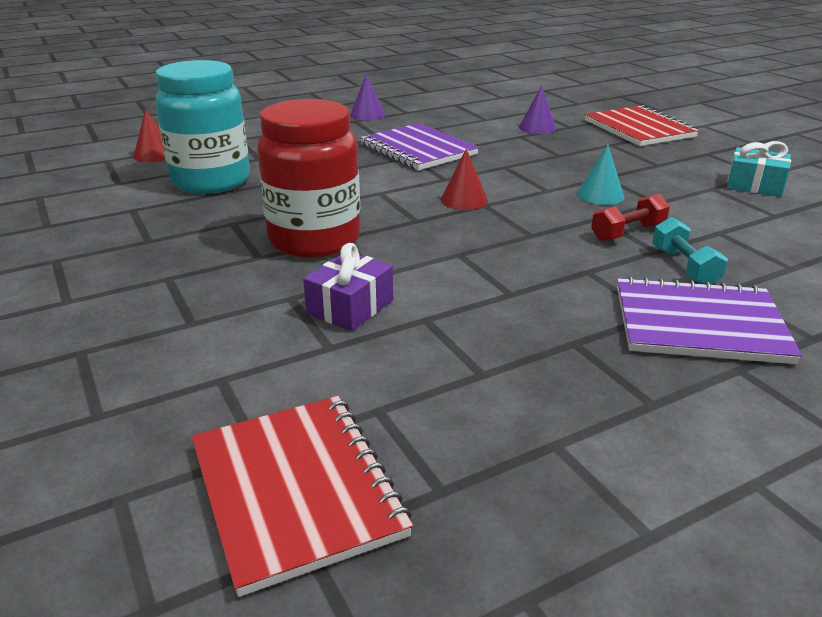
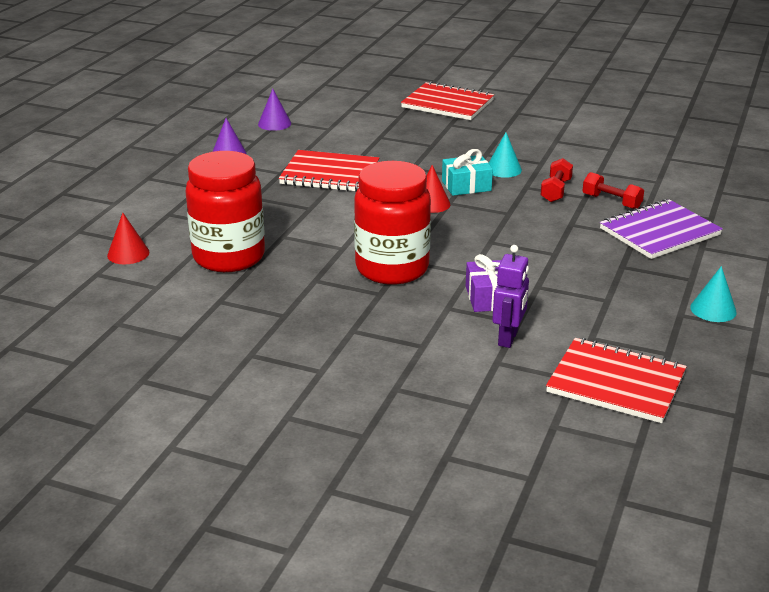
camera: 40 degrees left, 0 degrees up
(211, 181) = (229, 257): turquoise jar -> red jar
(284, 359) = (508, 338): none -> purple robot
(418, 150) = (330, 174): purple notebook -> red notebook
(537, 127) = (379, 125): purple cone -> purple cone (274, 123)
(620, 464) = (713, 309): none -> turquoise cone
(684, 267) = (611, 202): turquoise dumbbell -> red dumbbell
(754, 185) = (574, 130): turquoise gift -> turquoise gift (466, 186)

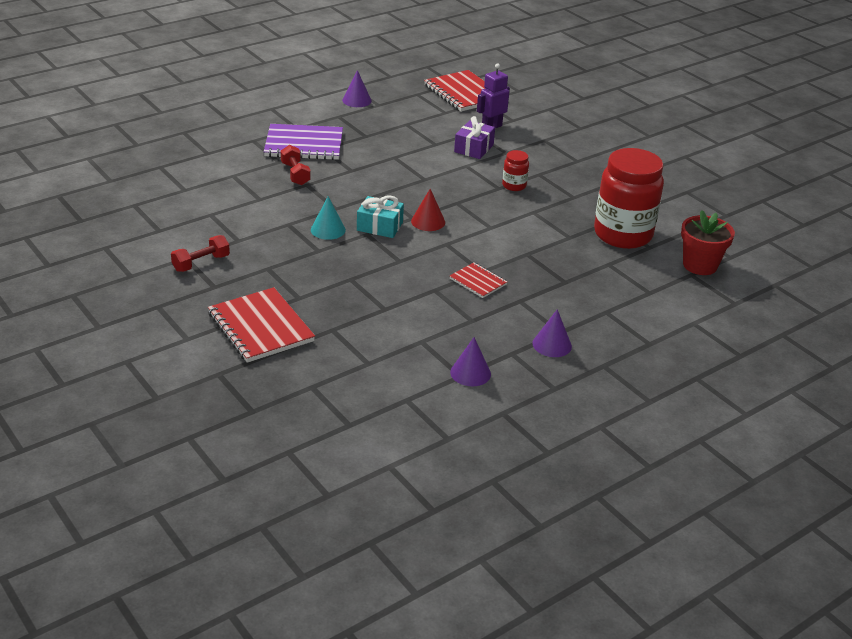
camera: 150 degrees left, 5 degrees up
(128, 254) = (700, 265): red cone -> red flower pot
(330, 174) = (478, 281): red notebook -> red notebook, size x0.53
(392, 268) = (514, 186): red jar -> red jar, size x0.44
(556, 191) = (319, 196): red dumbbell -> red dumbbell (201, 263)
(713, 309) = (356, 100): turquoise cone -> purple cone

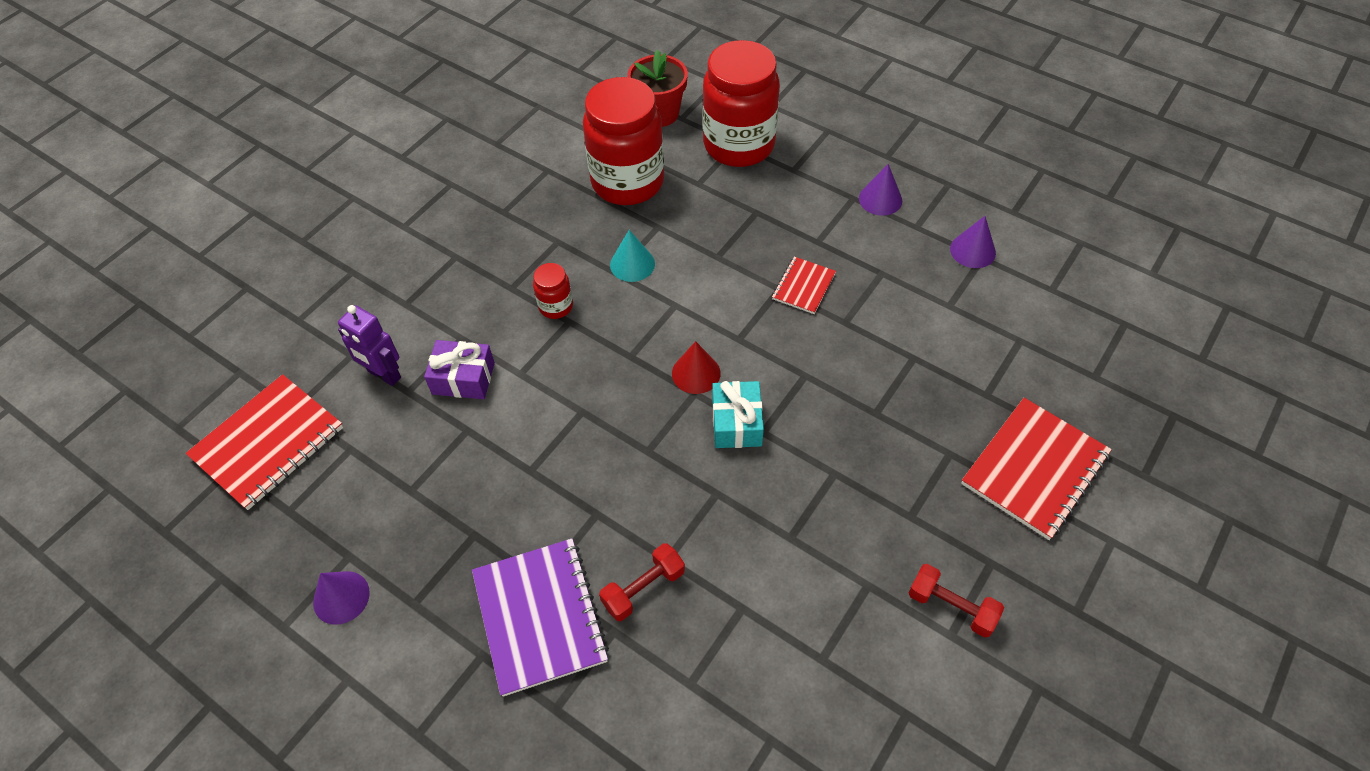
camera: 105 degrees left, 20 degrees up
(328, 230) = (778, 481): turquoise cone -> turquoise cone (632, 264)
(646, 293) = (739, 145): none -> red jar

